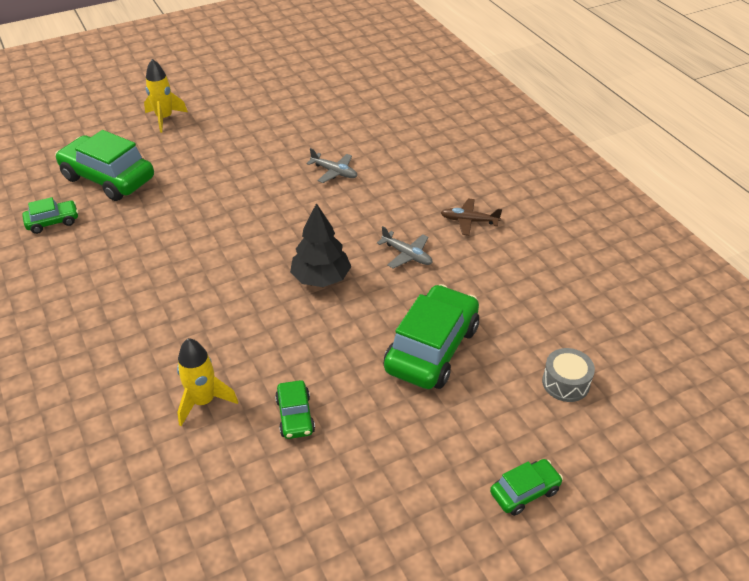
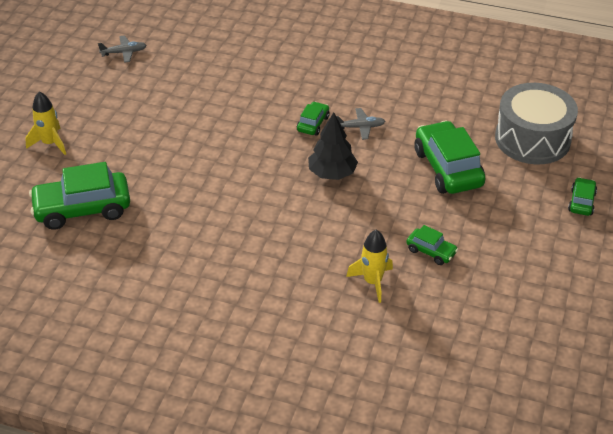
camera: 45 degrees left, 0 degrees up
(53, 222) = (94, 262): green car -> green car (313, 124)
(334, 172) = (238, 105): grey plane -> grey plane (124, 52)
(469, 221) = (365, 85): brown plane -> none
(565, 383) = (532, 139): grey drum -> grey drum, size x2.25

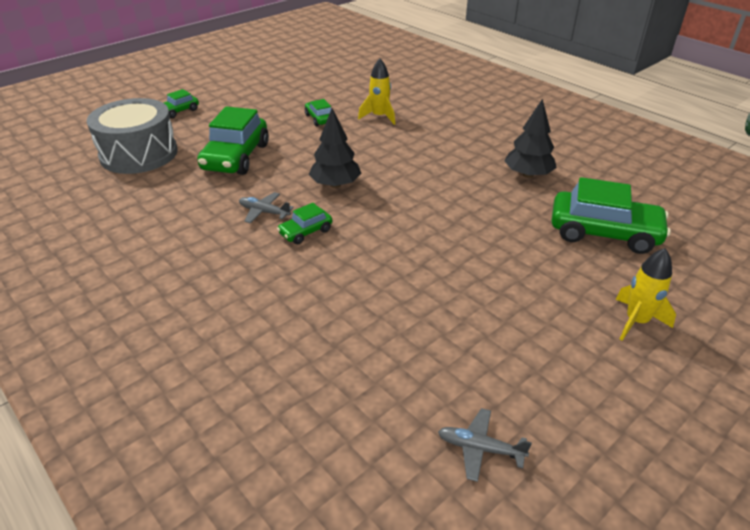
camera: 150 degrees left, 5 degrees down
(168, 253) = (528, 175): none -> black tree

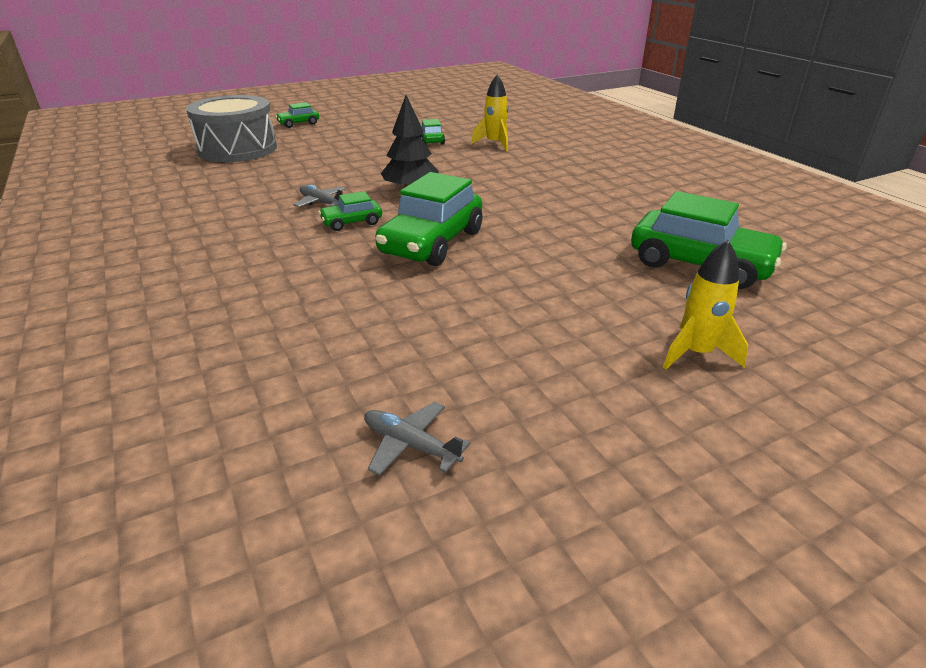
camera: 15 degrees right, 5 degrees down
(236, 157) = (326, 160): green car -> green car (432, 243)
(528, 175) = (634, 204): black tree -> none

